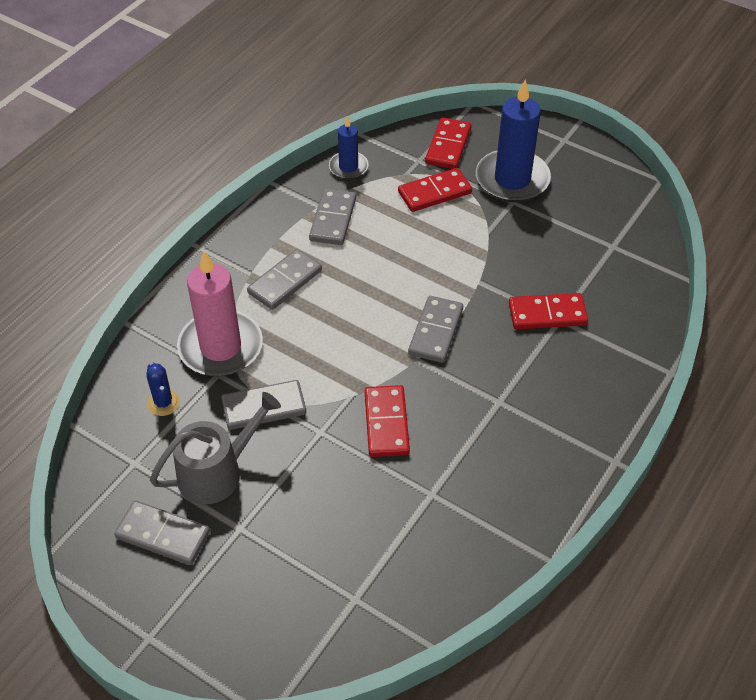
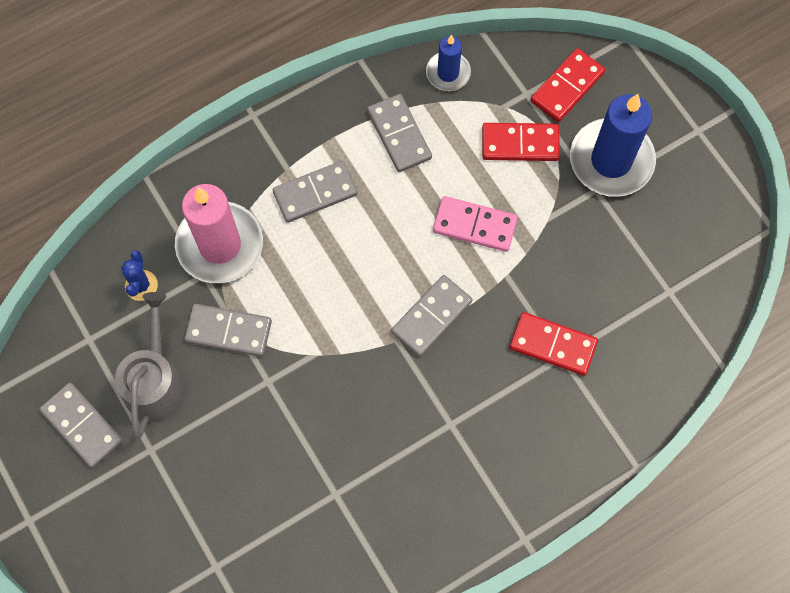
camera: 25 degrees right, 20 degrees up
(217, 472) = (155, 382): grey watering can -> grey watering can turned 75 degrees counterclockwise
(333, 219) = (399, 135): grey domino -> grey domino turned 60 degrees counterclockwise
(386, 423) = (331, 399): red domino -> none
(432, 257) = (475, 225): none -> pink domino

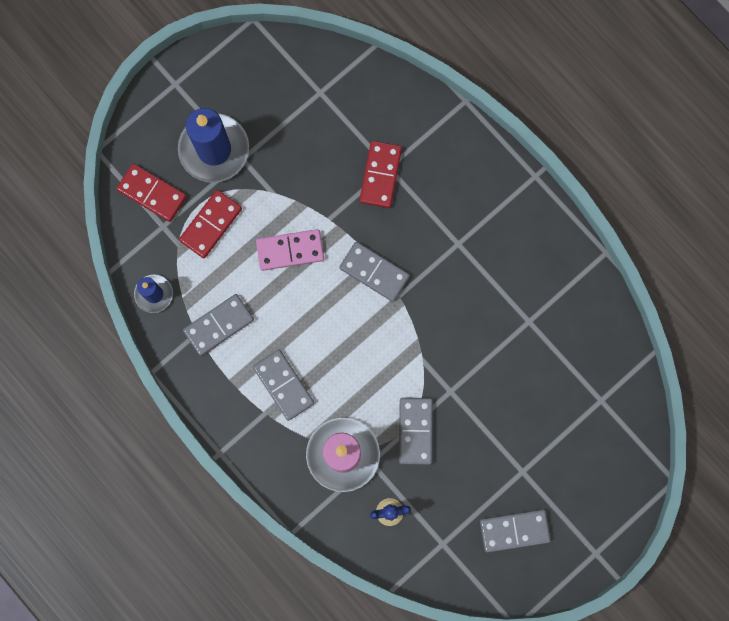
camera: 100 degrees left, 10 degrees up
(82, 426) = (514, 530): grey domino -> grey domino turned 45 degrees clockwise
(155, 382) = (468, 480): grey watering can -> none
(475, 225) = (290, 250): pink domino -> pink domino turned 75 degrees clockwise
(520, 143) = (210, 224): red domino -> red domino turned 45 degrees clockwise

